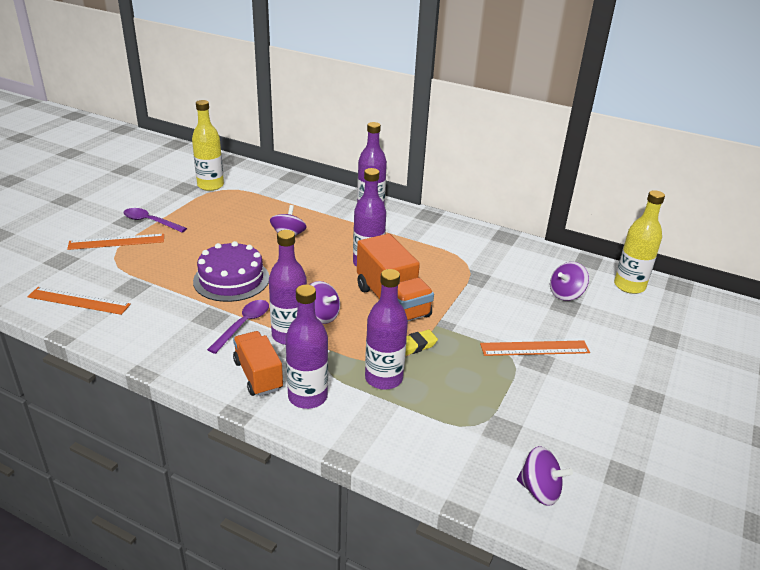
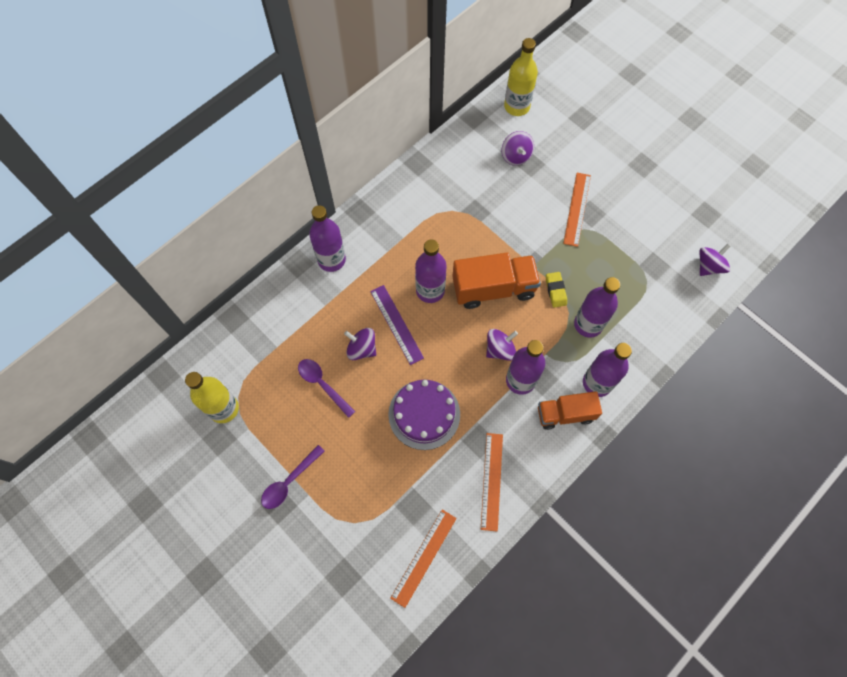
camera: 70 degrees left, 35 degrees up
(116, 242) = (322, 519): orange ruler -> orange ruler (491, 481)
(244, 325) = (497, 414): purple spoon -> purple spoon (322, 384)
(322, 250) = (396, 324): none -> purple ruler

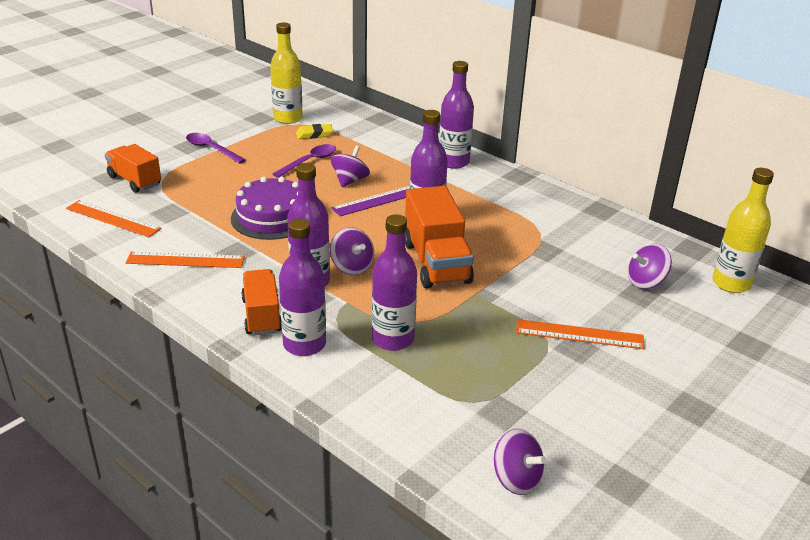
camera: 85 degrees right, 35 degrees down
(352, 550) = (135, 181): none -> orange truck
(555, 291) = (441, 312): yellow eraser -> yellow eraser (314, 134)

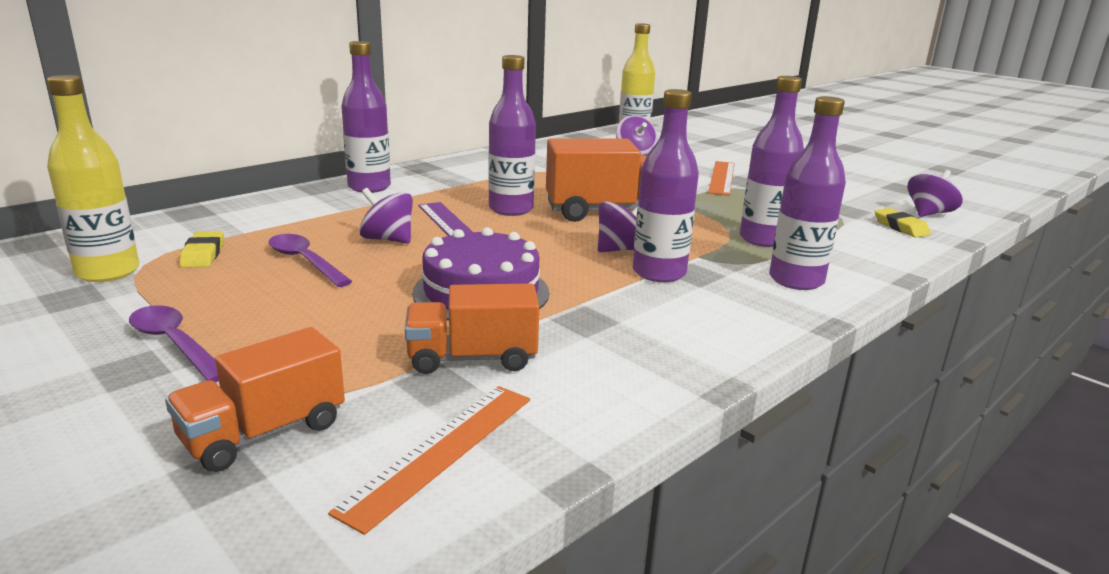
camera: 85 degrees left, 10 degrees down
(185, 260) = (610, 360): orange ruler -> none
(211, 149) = (174, 343): purple spoon -> purple spoon turned 90 degrees clockwise
(262, 316) = (747, 303): orange truck -> orange truck (472, 358)
(456, 440) = (900, 227): none -> yellow eraser

